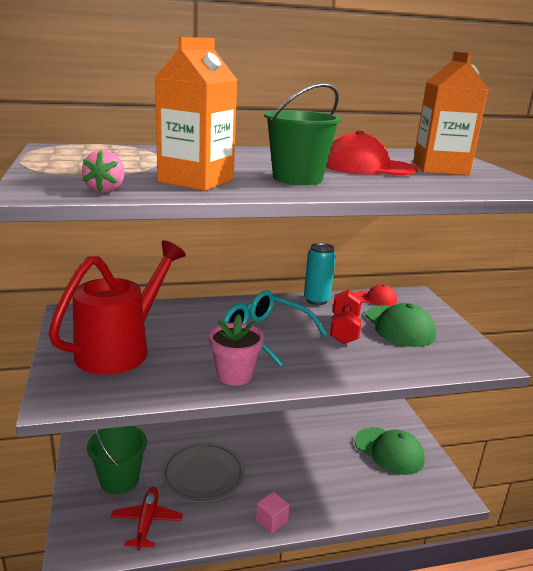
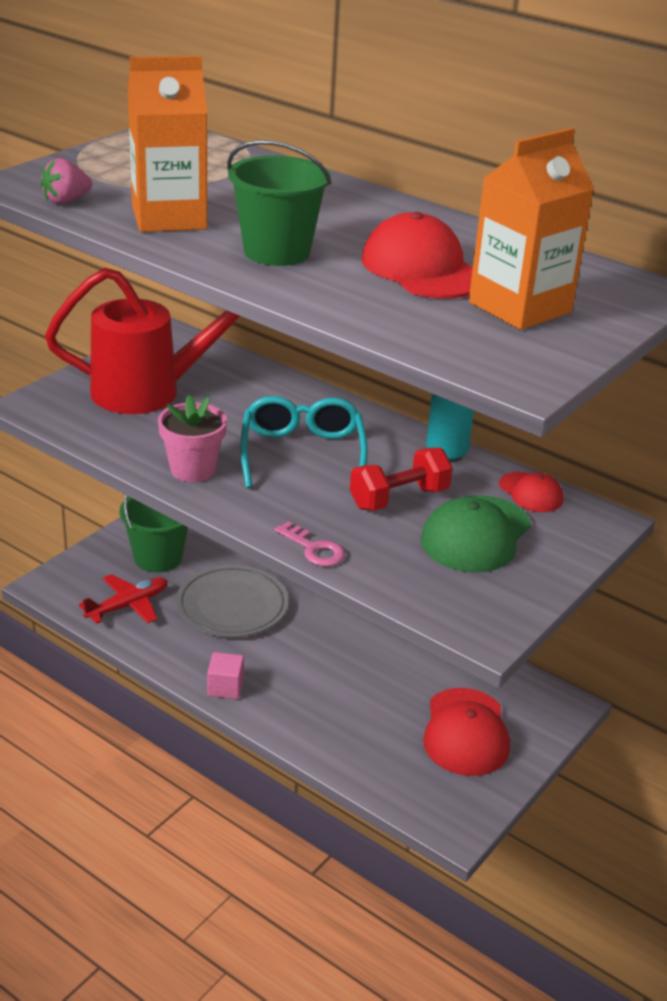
camera: 50 degrees right, 10 degrees up
(368, 375) = (314, 549): none -> pink key
(389, 451) = (466, 732): green cap -> red cap

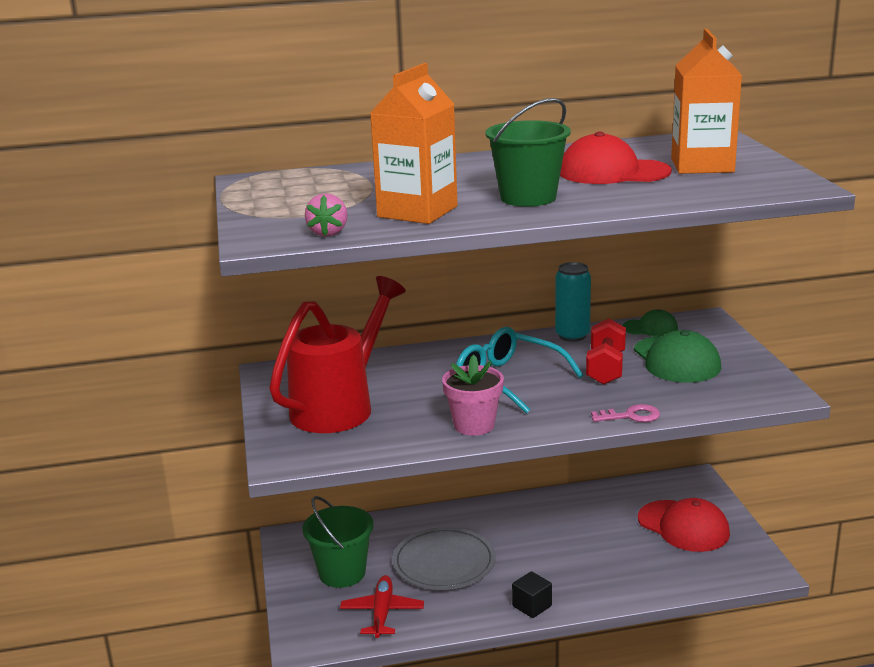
camera: 45 degrees left, 10 degrees down
(225, 687) = (532, 606): pink cube -> black cube
(531, 493) = (650, 328): red cap -> green cap

